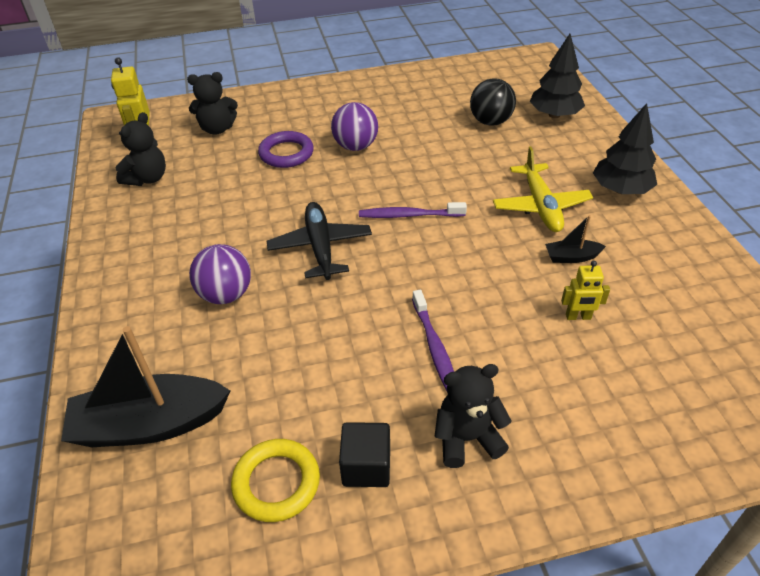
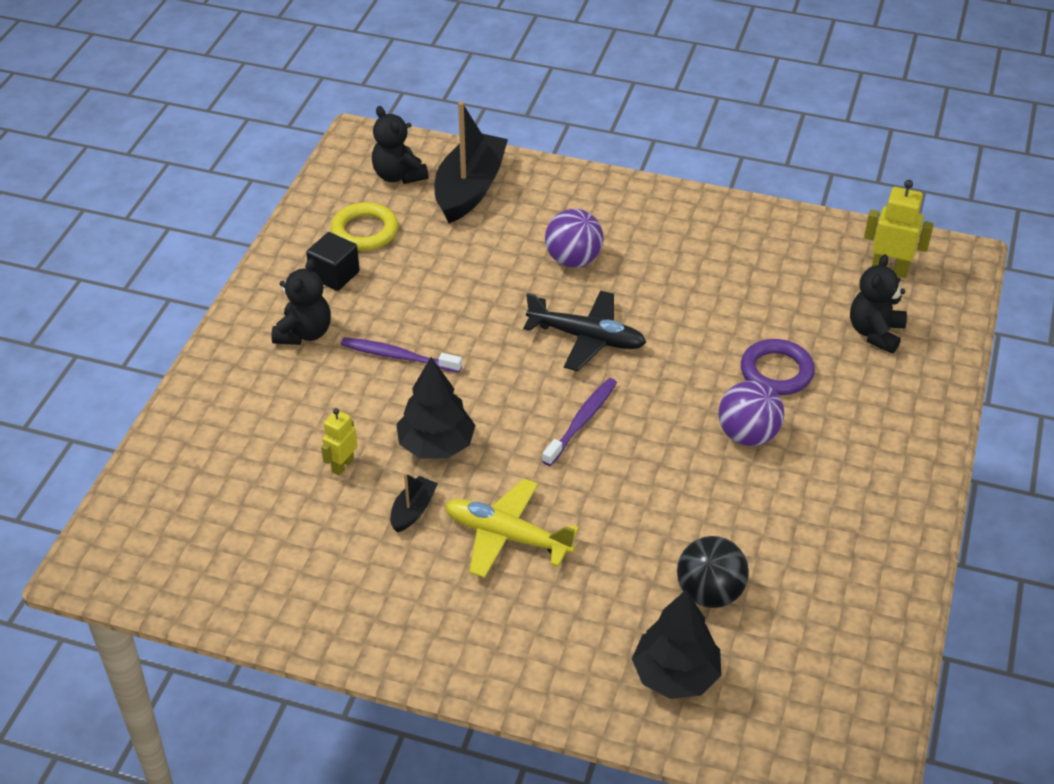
camera: 120 degrees right, 0 degrees up
(147, 178) = (804, 255): black teddy bear -> black teddy bear (398, 176)
(620, 190) = (472, 629): black tree -> black tree (436, 445)

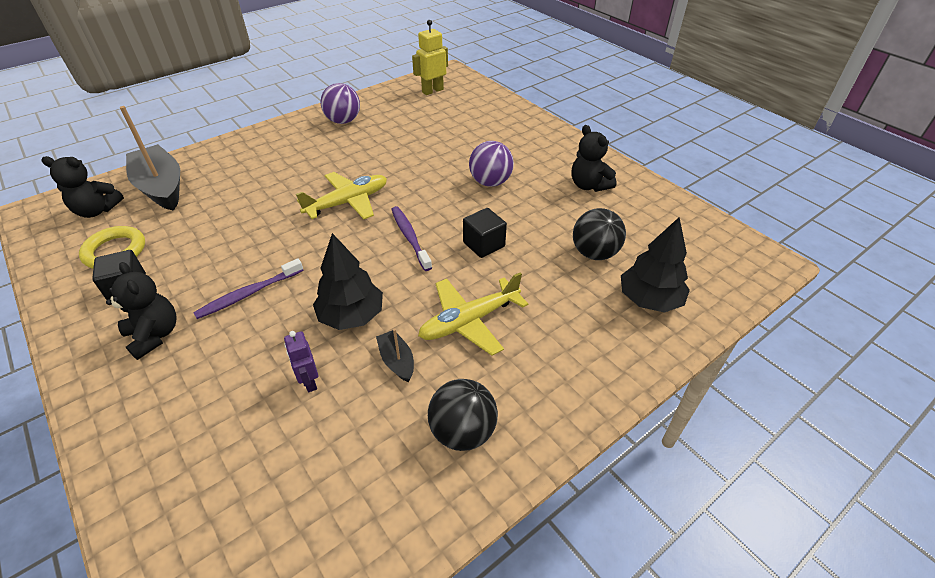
camera: 55 degrees left, 0 degrees up
(342, 465) = (309, 382): yellow robot -> purple robot
(376, 600) = (462, 431): none -> black ball
(573, 260) = (281, 177): purple ball -> purple ball (343, 121)
(587, 338) = (348, 202): black plane -> yellow plane
(629, 488) = (484, 244): none -> black cube
(776, 371) = (457, 152): purple ring -> none
(875, 333) = (467, 113): black teddy bear -> black teddy bear (589, 185)

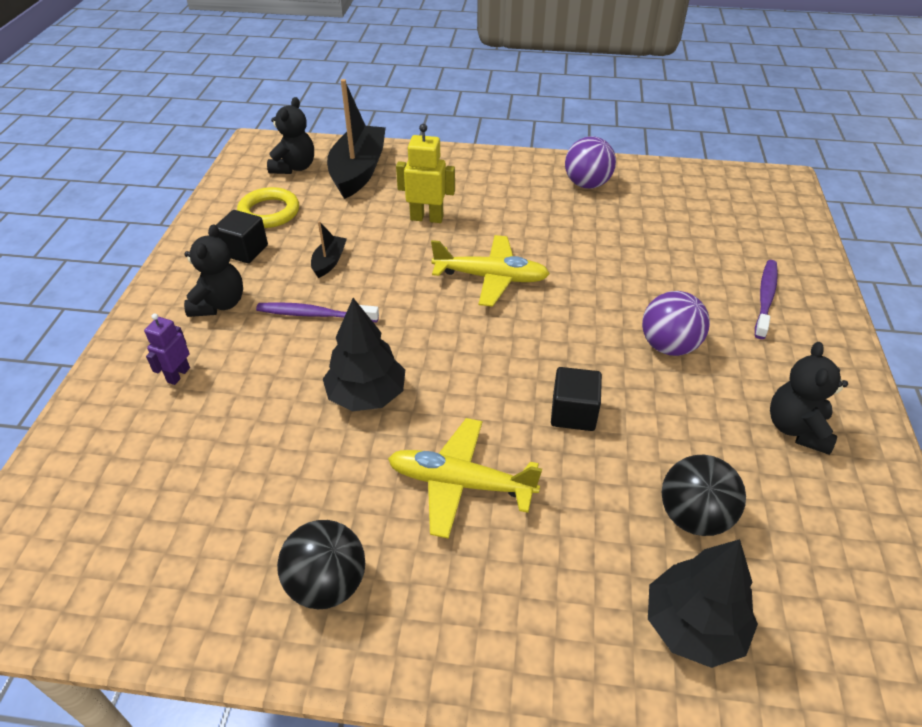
camera: 45 degrees right, 0 degrees up
(97, 210) = (294, 167): black teddy bear -> black teddy bear turned 120 degrees counterclockwise
(309, 382) = (270, 430): purple robot -> purple robot (178, 375)
(397, 361) = (353, 469): black boat -> black boat (329, 262)
(410, 237) = (507, 353): purple toothbrush -> purple toothbrush (765, 298)
(432, 91) = (731, 195): yellow robot -> yellow robot (427, 218)

